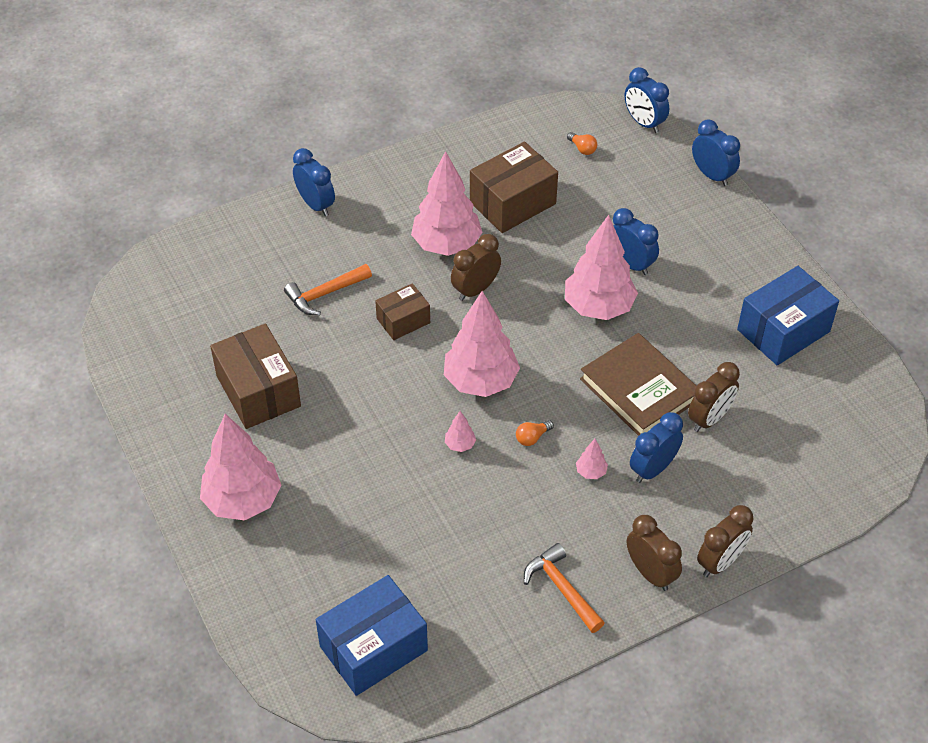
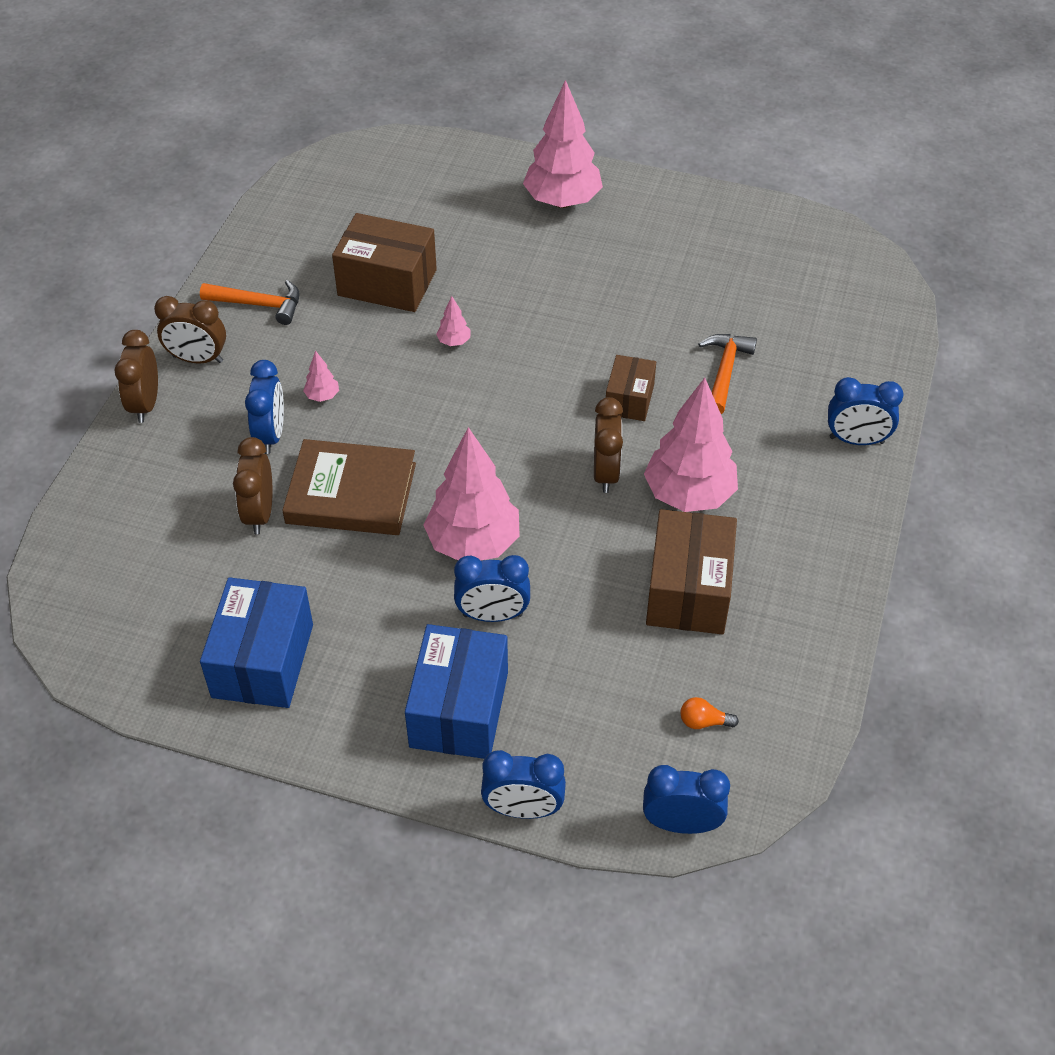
camera: 135 degrees right, 0 degrees up
(258, 391) = (660, 268): brown box -> brown box (387, 282)
(373, 648) = (356, 189): blue box -> blue box (459, 709)
(481, 381) = (498, 399): pink tree -> none
(532, 438) = (401, 387): orange light bulb -> none

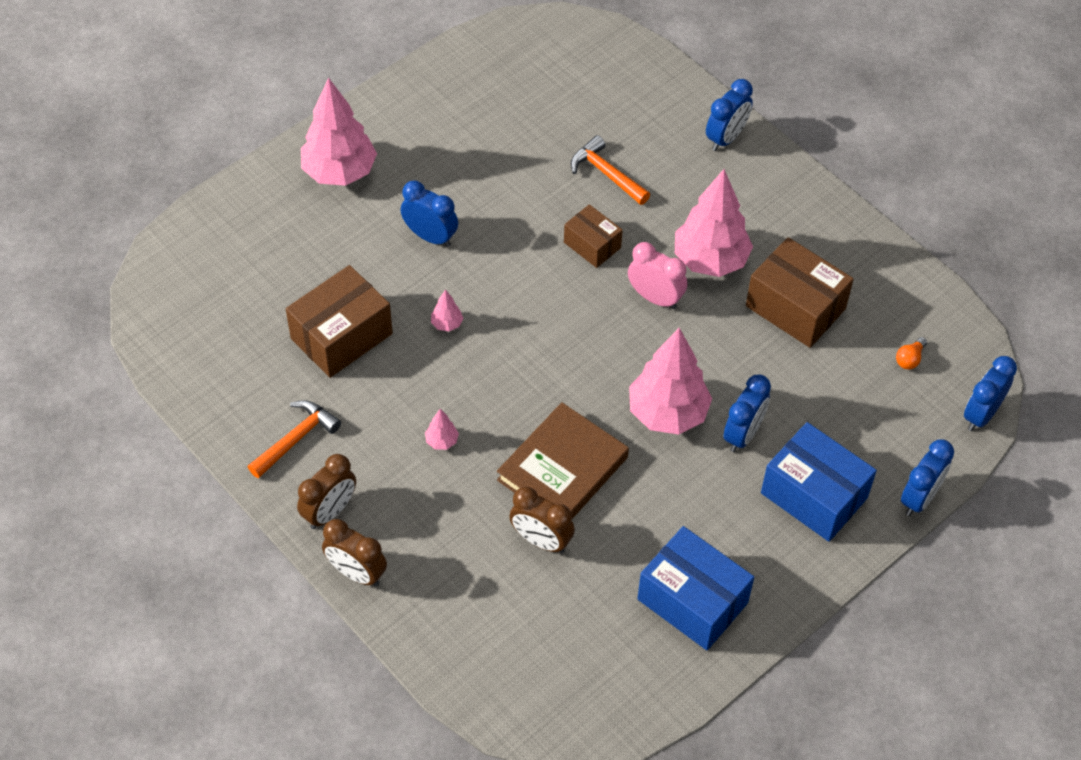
camera: 60 degrees left, 5 degrees up
(271, 435) = (460, 496): blue clock -> blue clock (430, 236)
(606, 473) = (655, 298): brown clock -> pink clock

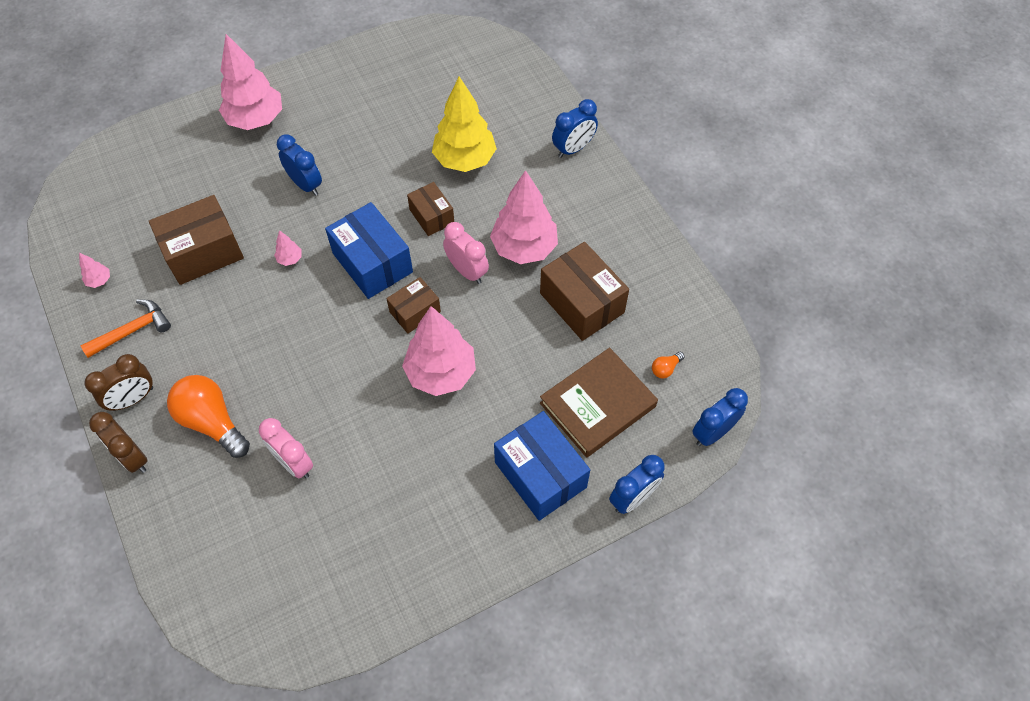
camera: 15 degrees right, 5 degrees up
(431, 517) = (212, 421): none -> orange light bulb
(442, 441) = (247, 357): pink tree -> pink tree (99, 281)
(541, 540) = (293, 463): brown clock -> pink clock
(563, 469) = (336, 403): brown book -> brown book (598, 405)
(606, 173) = (465, 160): orange hammer -> yellow tree
(613, 354) = (415, 312): none -> brown box
(692, 601) = (401, 548): blue box -> blue box (372, 262)
(743, 434) = (498, 405): blue clock -> none

